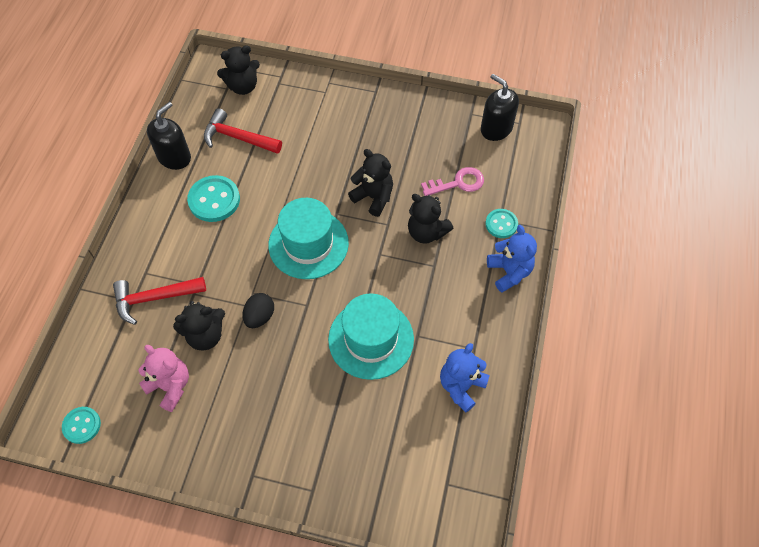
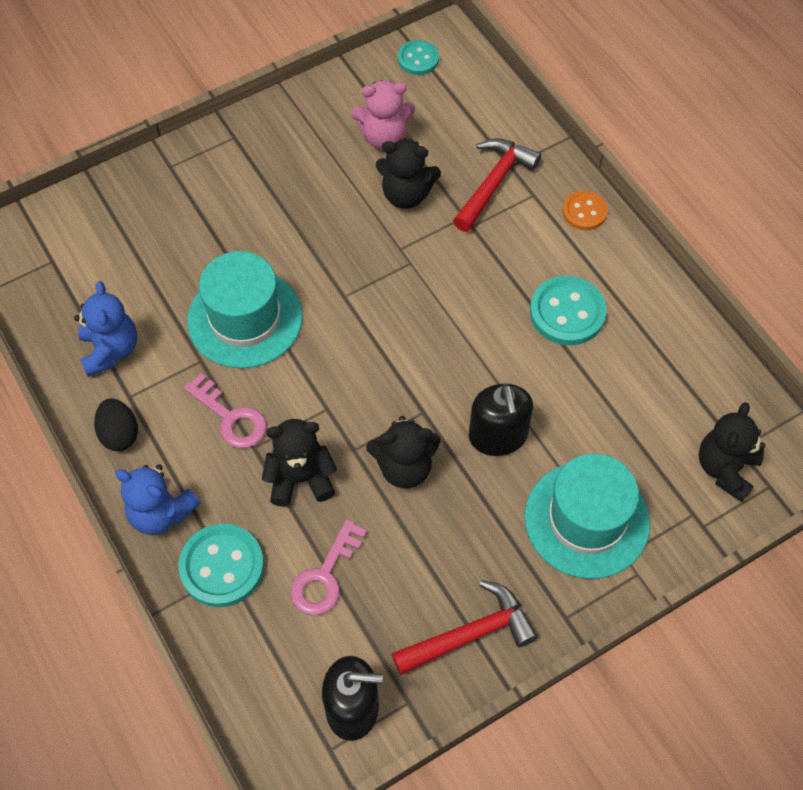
camera: 135 degrees right, 0 degrees up
(135, 240) = (584, 212): none -> orange button
(174, 157) = (671, 318): black soap dispenser -> black soap dispenser (498, 436)
(205, 335) = (406, 194): black teddy bear -> black teddy bear turned 105 degrees counterclockwise
(238, 138) = (639, 400): red hammer -> red hammer (470, 634)
(260, 316) = (376, 249): black egg -> black egg (119, 434)
(308, 244) = (413, 354): turquoise hat -> turquoise hat (586, 519)
(431, 290) = (231, 417): none -> pink key
(501, 224) = (222, 566): turquoise button -> turquoise button, size x1.62

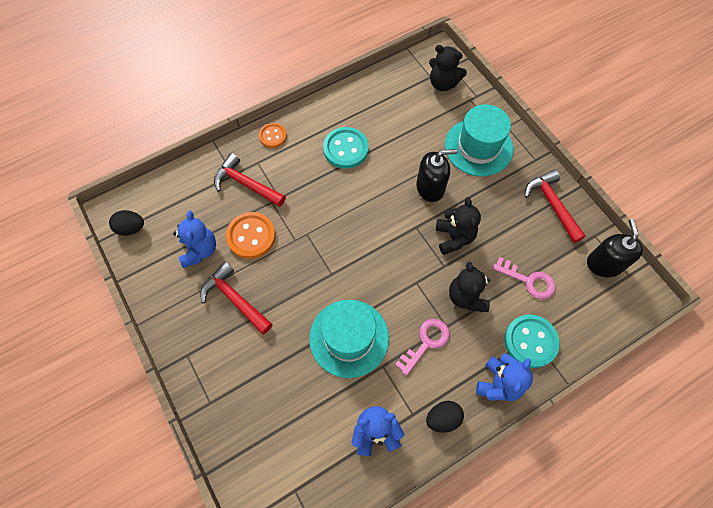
camera: 90 degrees left, 5 degrees up
(309, 182) = (235, 299): none -> red hammer
(384, 137) = (199, 250): pink teddy bear -> blue teddy bear
(406, 194) = (251, 236): black teddy bear -> orange button
(418, 59) = (131, 228): turquoise button -> black egg

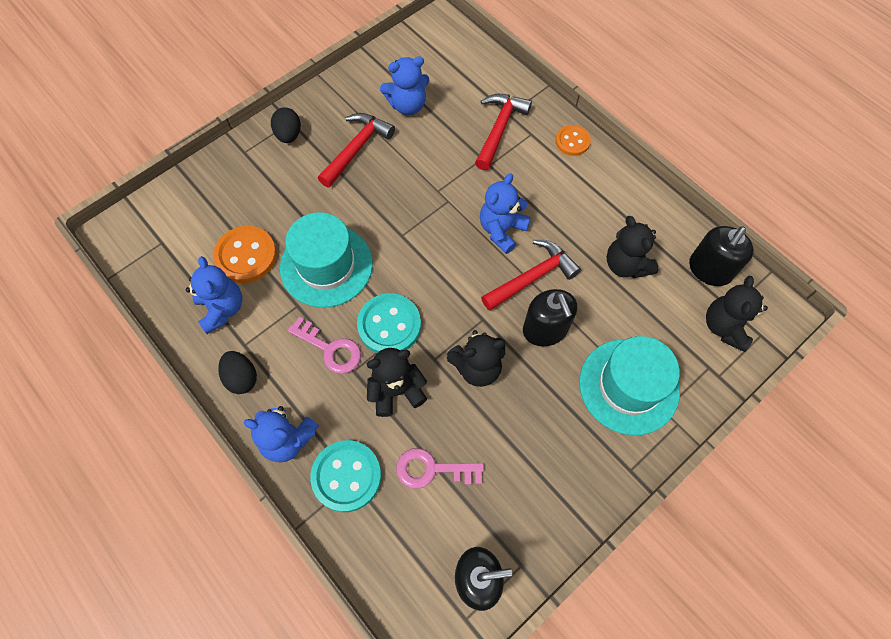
camera: 80 degrees right, 0 degrees up
(131, 228) = (421, 42): black egg -> black egg (289, 135)
(251, 236) = (434, 147): orange button -> orange button (246, 256)
(342, 200) = (501, 230): none -> blue teddy bear
(345, 149) = (577, 222): turquoise button -> turquoise button (389, 325)
(387, 127) = (626, 264): none -> black teddy bear
(400, 80) = (709, 269): none -> black soap dispenser
(528, 280) = (432, 469): pink key -> pink key turned 75 degrees clockwise
(552, 205) = (558, 498): red hammer -> red hammer (532, 277)

